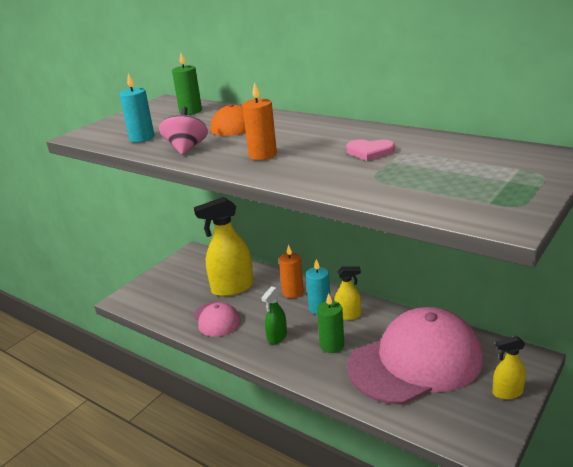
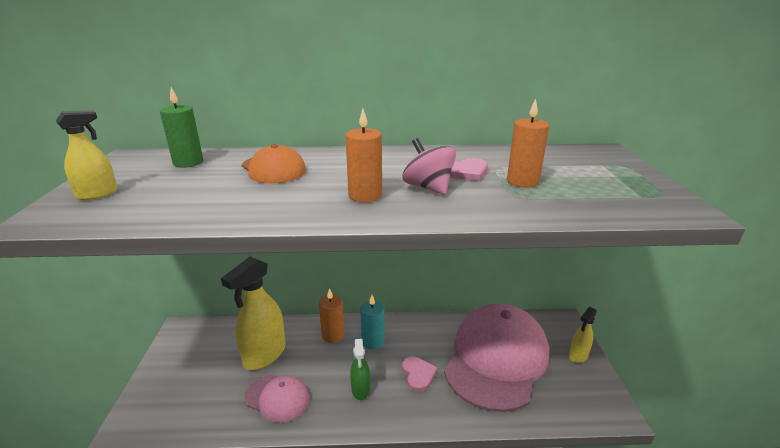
camera: 40 degrees left, 0 degrees up
(142, 138) = (163, 205): turquoise candle -> none
(186, 148) = (254, 206): pink spinning top -> pink spinning top (428, 187)
(332, 345) = (418, 374): green candle -> pink heart
(348, 315) = (404, 338): yellow spray bottle -> yellow spray bottle (97, 194)
(403, 168) = (522, 181): none -> orange candle

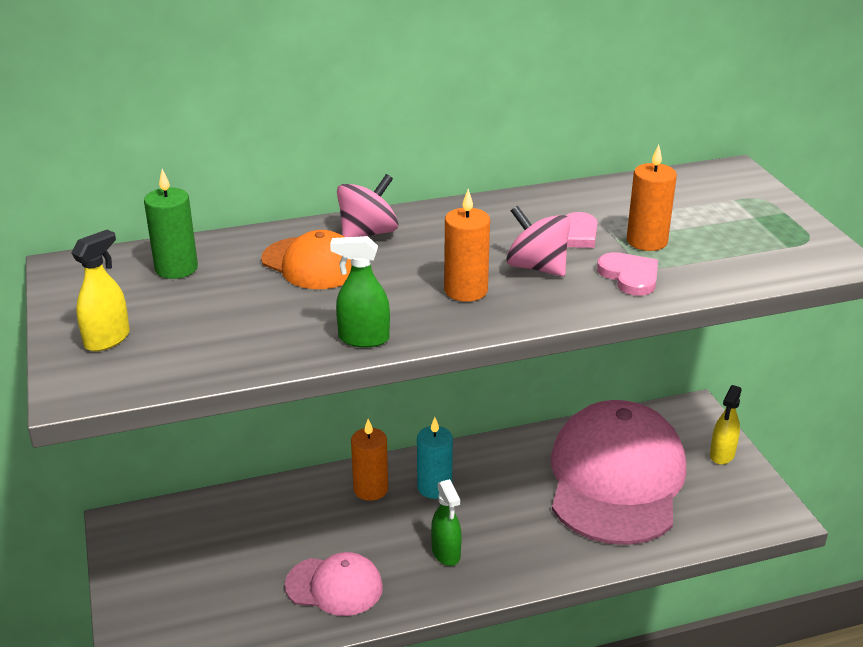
camera: 15 degrees left, 5 degrees up
(264, 216) = (363, 339): none -> green spray bottle
(264, 355) = (281, 535): yellow spray bottle -> none
(325, 158) = (368, 233): none -> pink spinning top
(418, 374) = (517, 519): pink heart -> pink heart (630, 276)

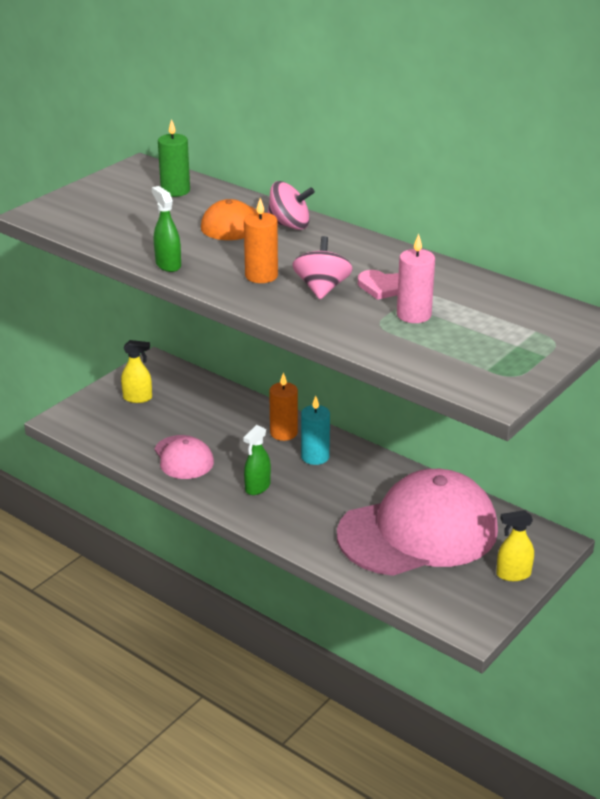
camera: 55 degrees right, 0 degrees up
(107, 339) = (85, 202): yellow spray bottle -> yellow spray bottle (138, 398)
(630, 276) = (354, 322): pink heart -> none
(647, 241) = (414, 315): orange candle -> pink candle

